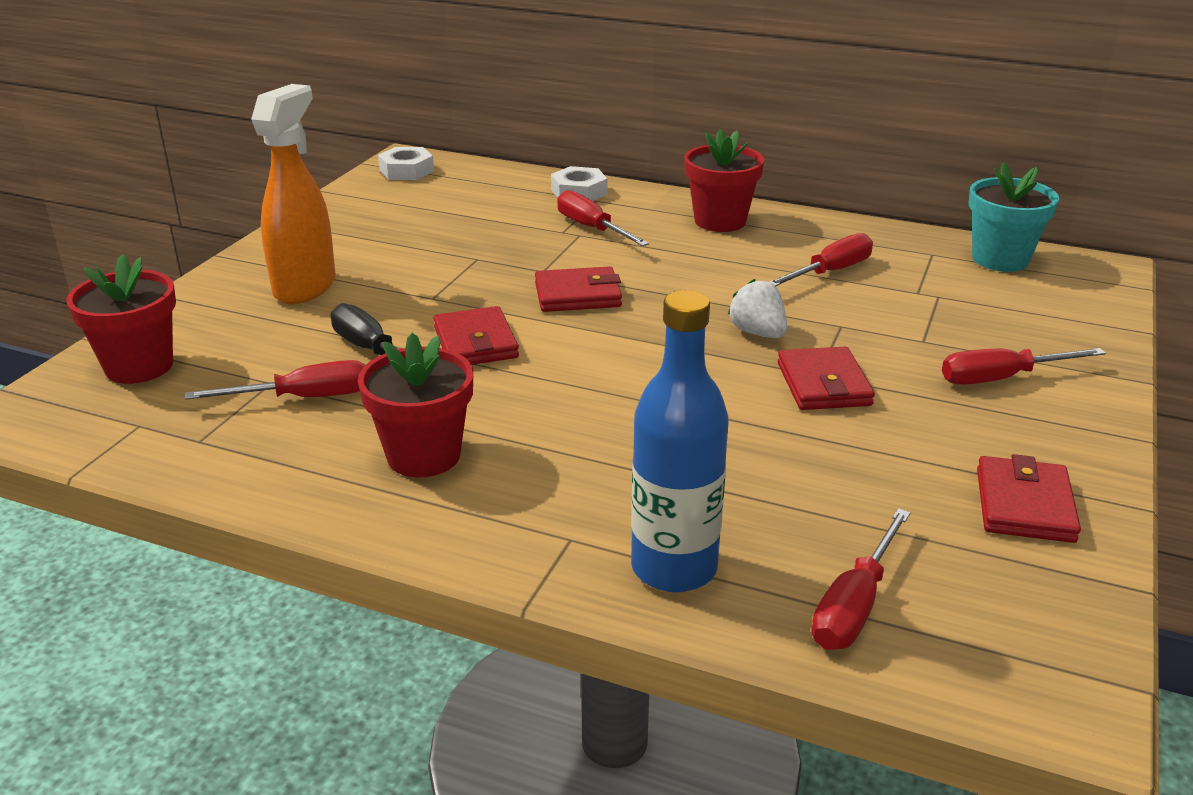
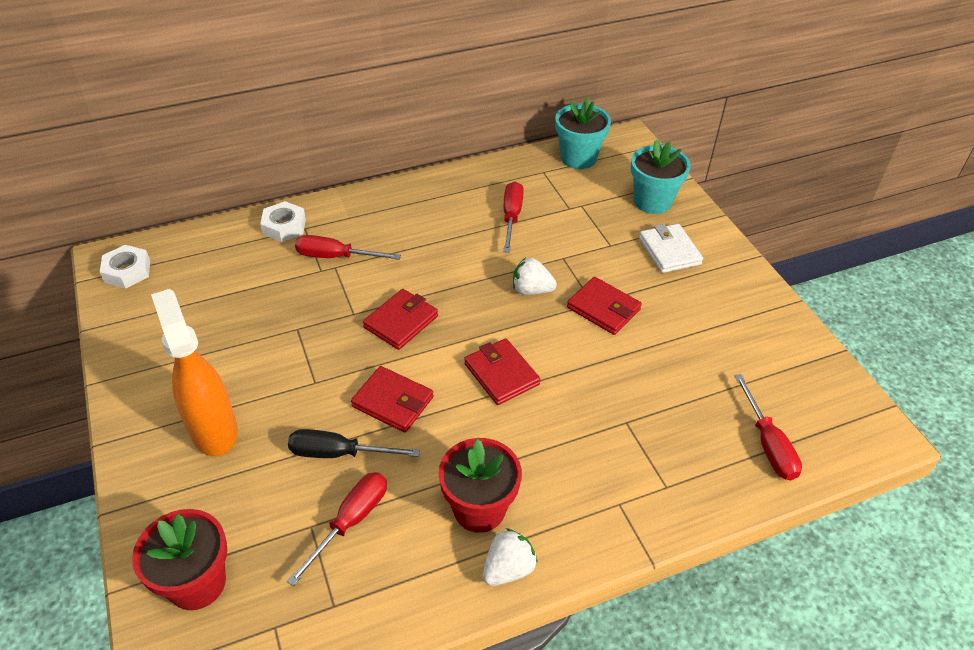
camera: 45 degrees left, 15 degrees up
(374, 512) = (508, 569): none -> white strawberry
(674, 568) = (681, 483): blue bottle -> none
(720, 221) = (404, 206): red flower pot -> none
(1001, 378) = (669, 251): red screwdriver -> white wallet
(1024, 505) = (760, 331): red wallet -> red wallet (501, 374)
(1049, 330) = (652, 201): none -> turquoise flower pot

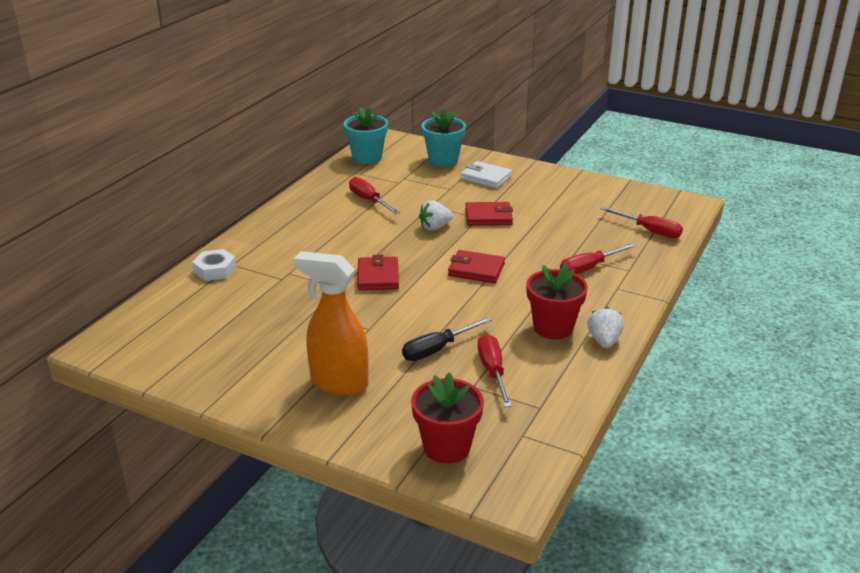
camera: 40 degrees left, 15 degrees down
(127, 271) = (126, 346): white nut -> none
(336, 257) = (281, 268): red screwdriver -> red screwdriver (589, 268)
(393, 402) = (432, 312): red wallet -> none

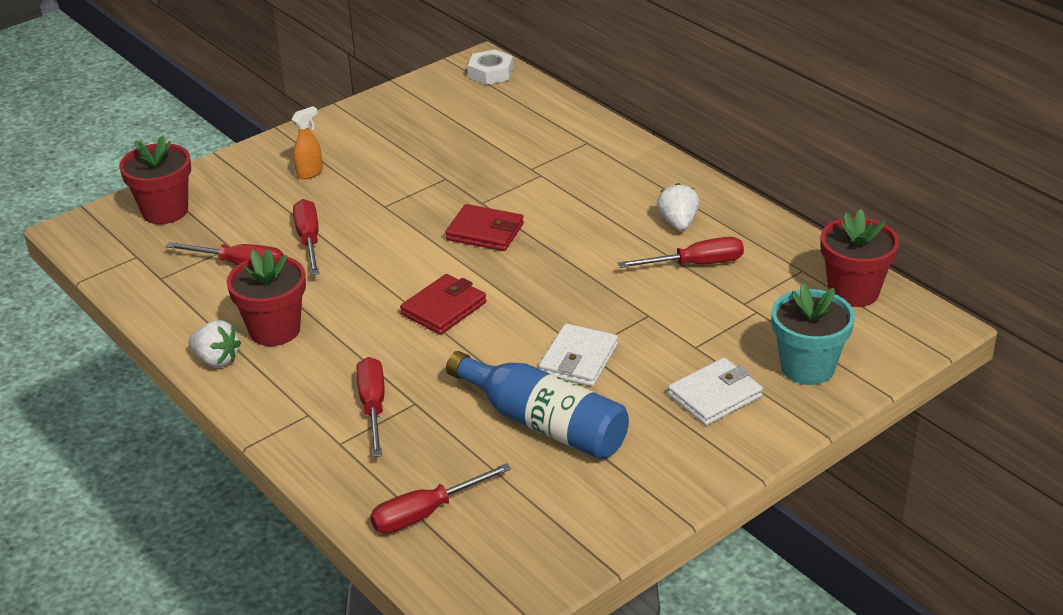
camera: 115 degrees right, 5 degrees up
(215, 270) = (581, 131): white nut -> white nut (491, 73)
(338, 383) = (310, 173): orange spray bottle -> orange spray bottle, size x0.47
(367, 158) = (853, 291): turquoise flower pot -> red flower pot
(435, 227) = (579, 303): white strawberry -> white strawberry (678, 223)
(437, 349) = (309, 240): black screwdriver -> red screwdriver
(488, 217) = (578, 359): red wallet -> white wallet
(550, 215) = (543, 423): none -> blue bottle

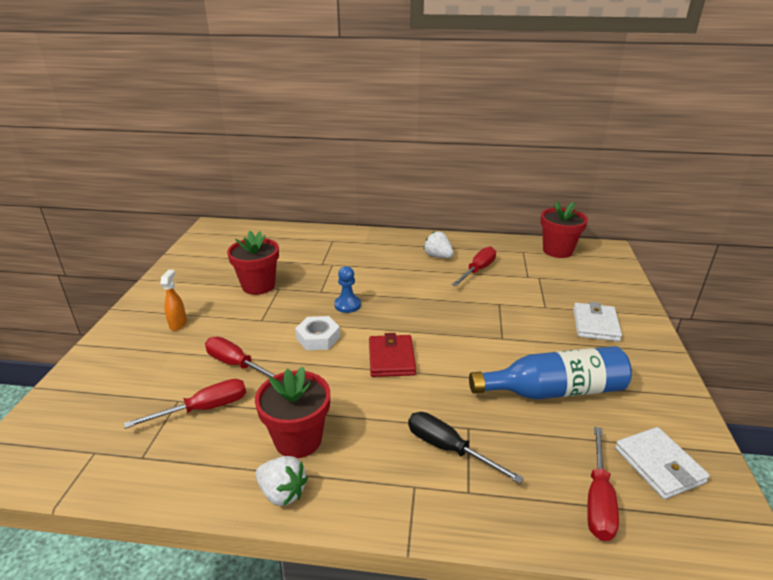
camera: 45 degrees left, 5 degrees down
(165, 211) = (81, 403): red flower pot -> red flower pot (258, 286)
(216, 359) = (282, 492): white strawberry -> white strawberry turned 45 degrees clockwise
(373, 407) = (448, 449): red screwdriver -> black screwdriver
(485, 232) = (347, 305): red wallet -> blue pawn
(491, 73) = (226, 229): white nut -> white nut (318, 338)
(578, 359) = (508, 344): white wallet -> white wallet (659, 465)
(807, 367) = (602, 290): turquoise flower pot -> none

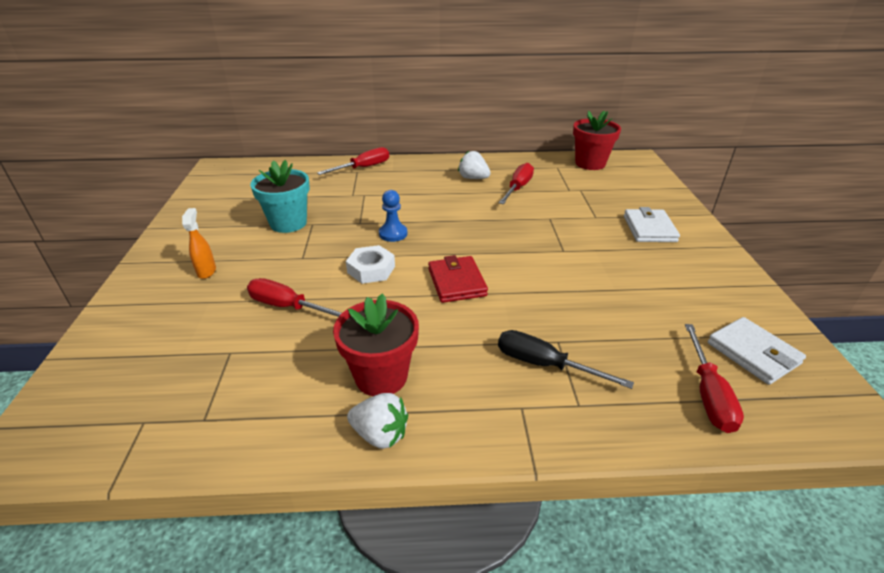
camera: 10 degrees left, 5 degrees up
(204, 408) = (263, 357): red screwdriver -> red screwdriver (363, 168)
(258, 286) = (288, 223): red flower pot -> turquoise flower pot
(554, 390) = (630, 295): blue bottle -> none

